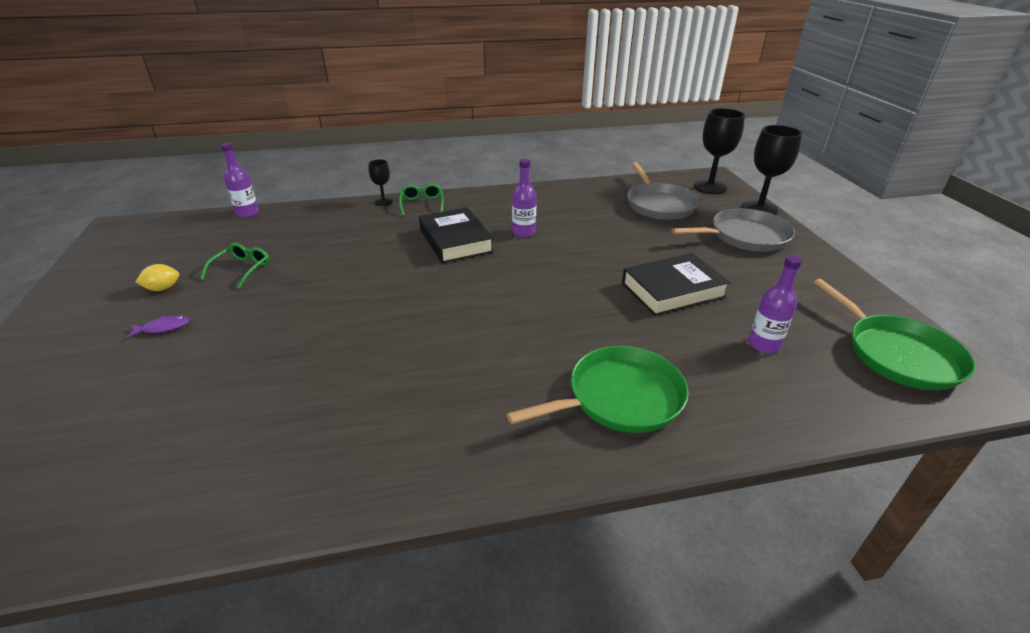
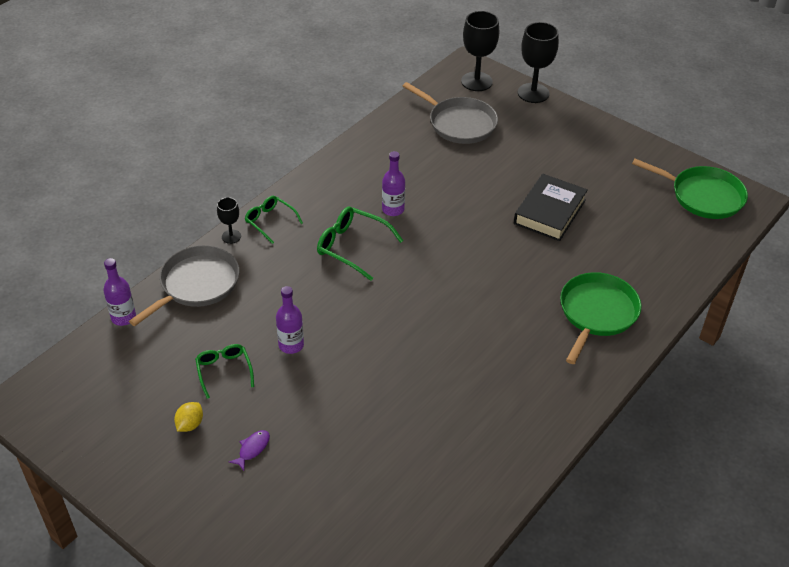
camera: 40 degrees left, 10 degrees up
(455, 241) = (352, 247): black book -> green glasses
(745, 236) = (548, 131): grey pan -> grey pan (197, 284)
(763, 344) = (635, 228): purple bottle -> purple bottle (291, 345)

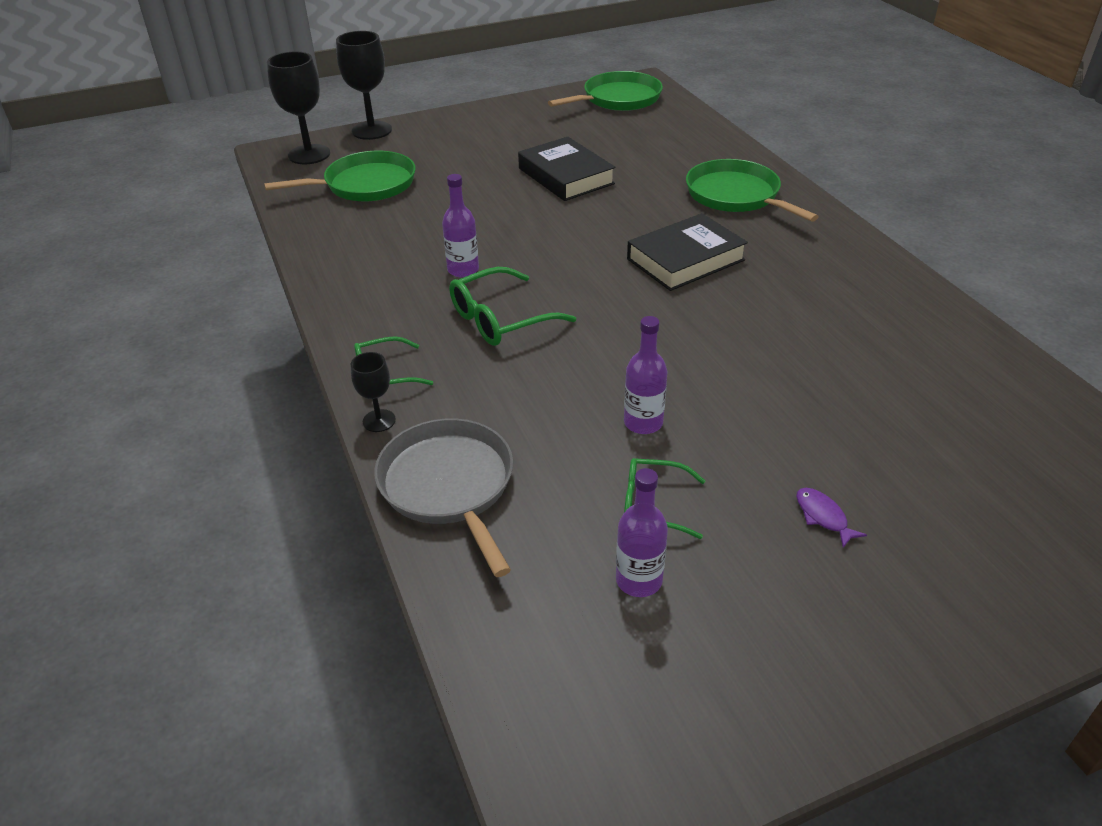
camera: 60 degrees left, 5 degrees down
(123, 317) = (454, 597): purple bottle -> purple bottle (639, 580)
(190, 424) = (743, 574): yellow lemon -> none
(459, 123) = (365, 184): grey pan -> green pan
(482, 311) = (685, 259): none -> black book

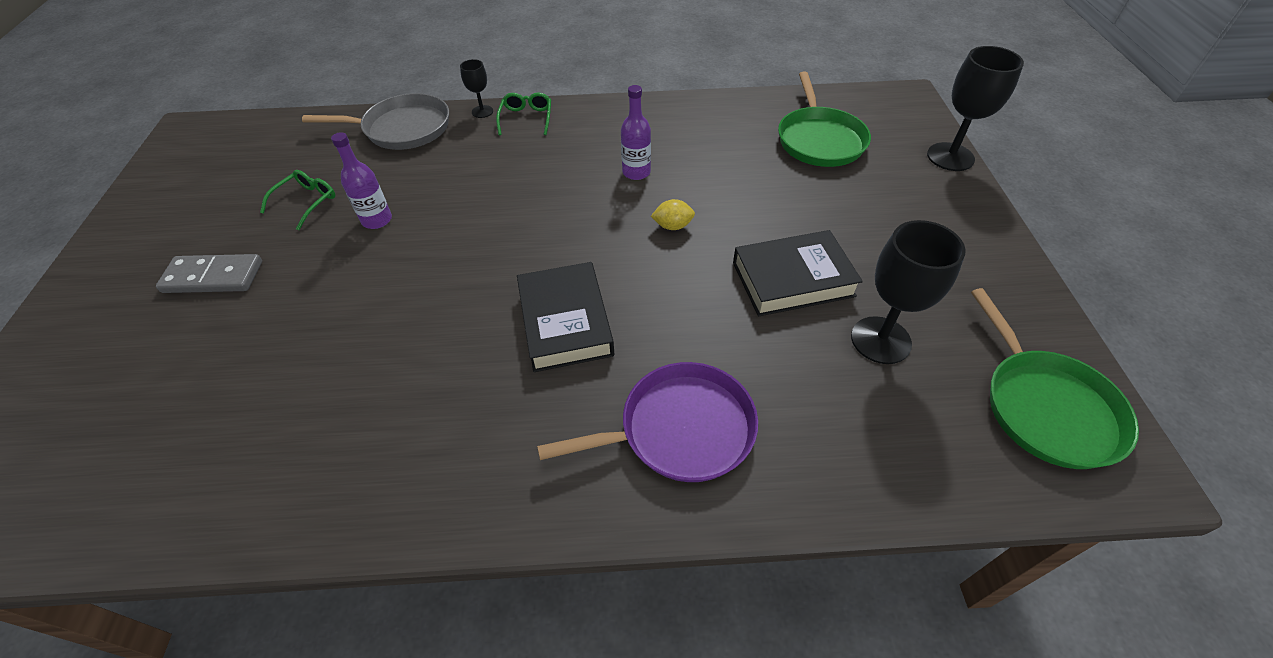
camera: 110 degrees right, 10 degrees up
(309, 154) = (896, 115): black goblet -> black goblet (880, 340)
(501, 319) = (552, 179): green glasses -> none
(535, 235) = (672, 226): none -> yellow lemon
(639, 580) = (265, 181): purple bottle -> none
(735, 195) = (680, 429): green pan -> purple pan
(823, 516) = (213, 277): purple fish -> grey domino

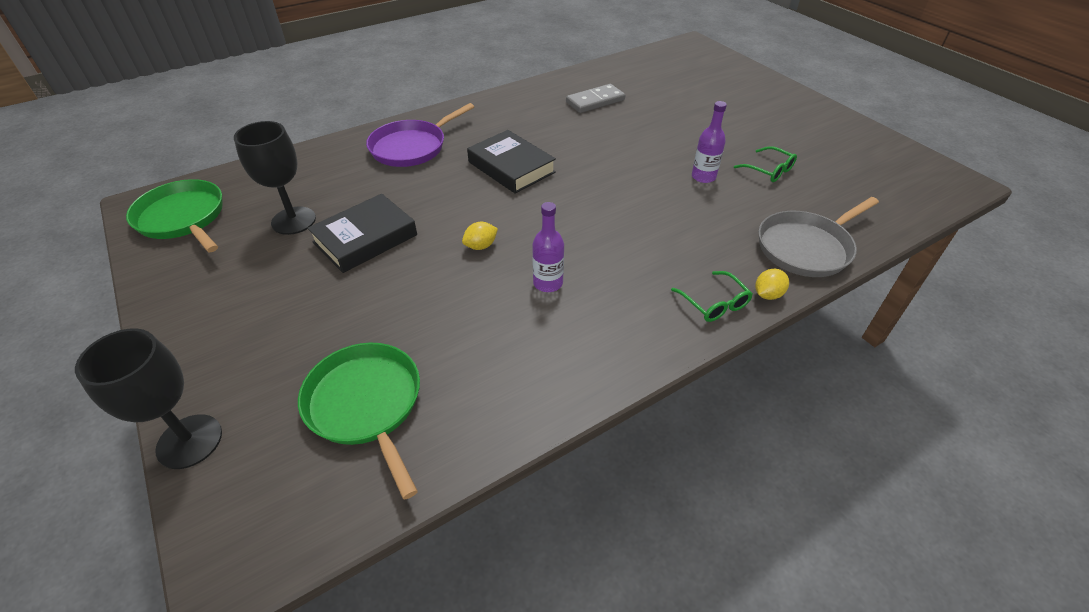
camera: 150 degrees right, 5 degrees down
(213, 277) = (742, 123): grey domino -> grey domino (595, 101)
(306, 202) = (768, 170): green glasses -> green glasses turned 45 degrees counterclockwise
(482, 111) = (767, 294): black goblet -> yellow lemon

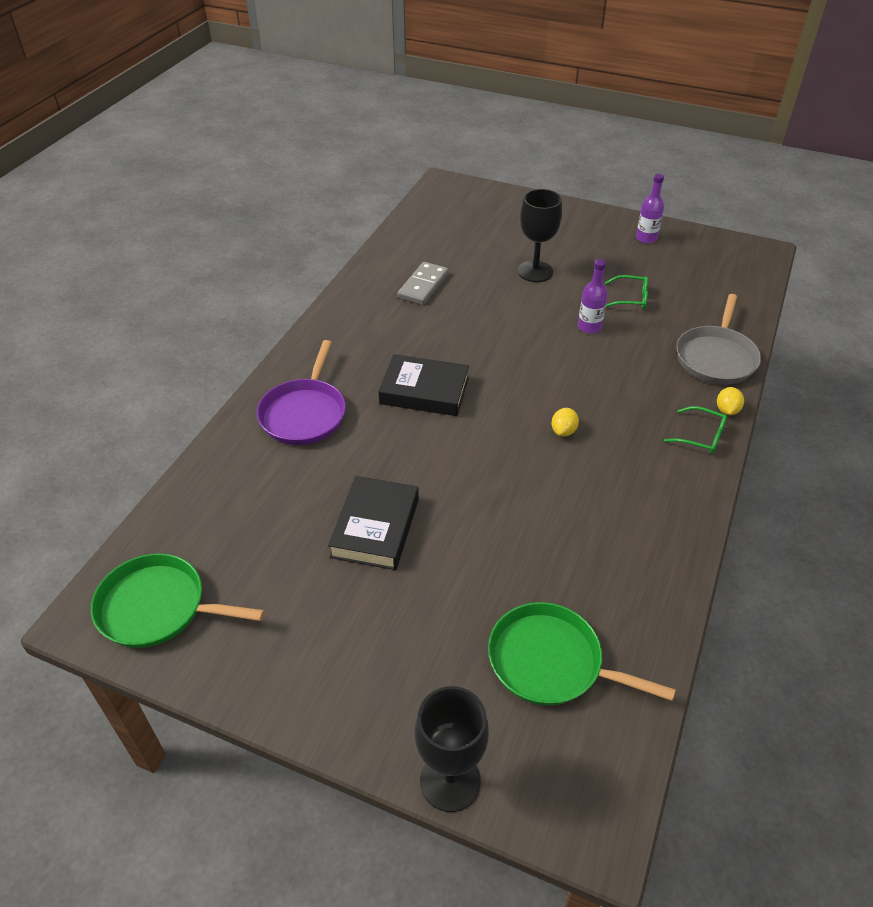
camera: 35 degrees left, 0 degrees up
(293, 220) = (282, 547): black goblet -> black goblet (535, 271)
(481, 246) = (484, 480): yellow lemon -> yellow lemon (563, 431)
(548, 283) = (572, 484): purple bottle -> purple bottle (646, 238)

